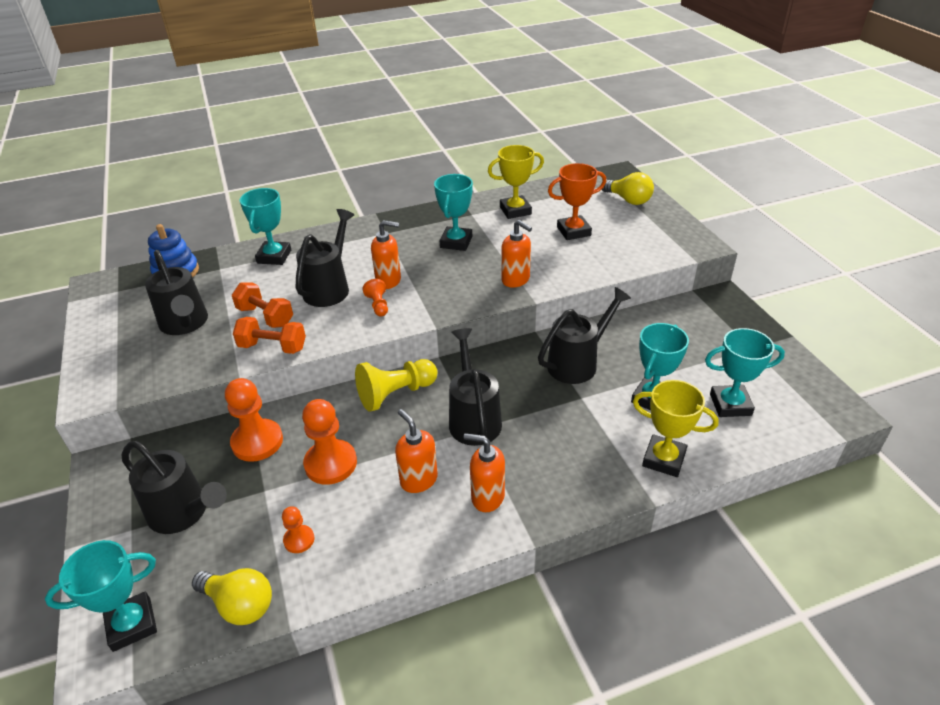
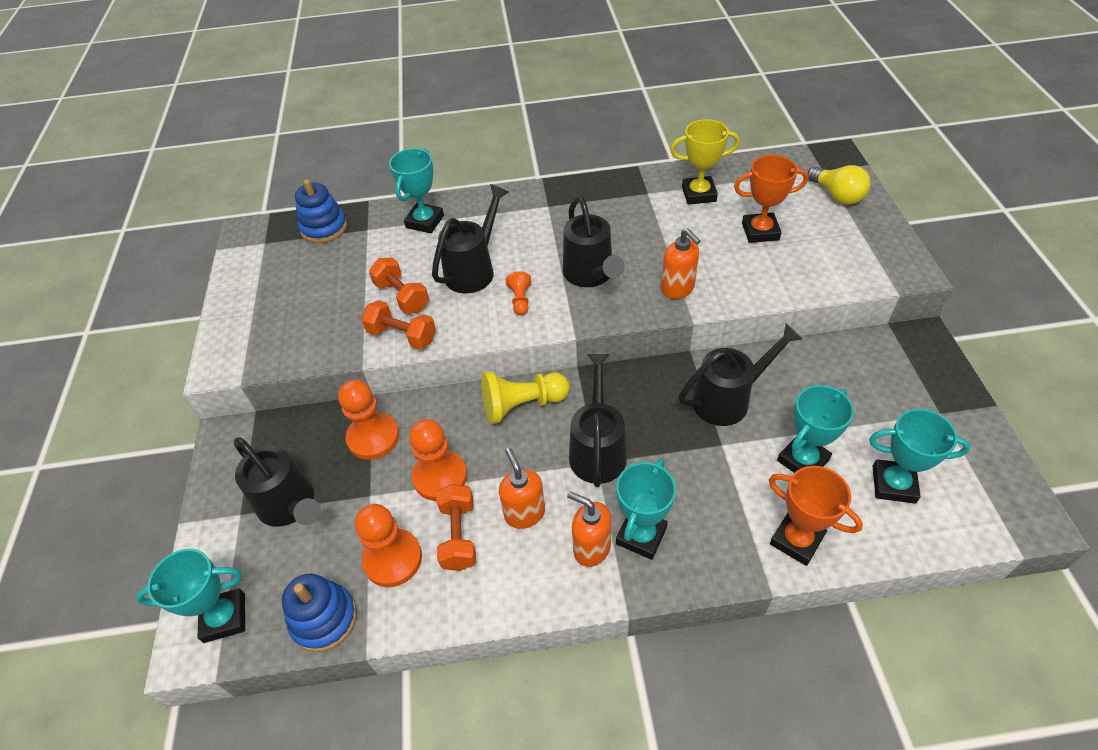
camera: 15 degrees right, 10 degrees up
(185, 324) = (322, 294): black watering can -> black watering can (591, 275)
(239, 605) = (324, 619): yellow light bulb -> blue stacking toy
(299, 540) = (393, 559): orange pawn -> orange pawn, size x1.89
(360, 508) = (459, 535): none -> orange dumbbell
(389, 281) = (538, 269): orange soap dispenser -> none
(456, 242) = (622, 229): turquoise trophy -> turquoise trophy (641, 535)
(664, 459) = (796, 540): yellow trophy -> orange trophy

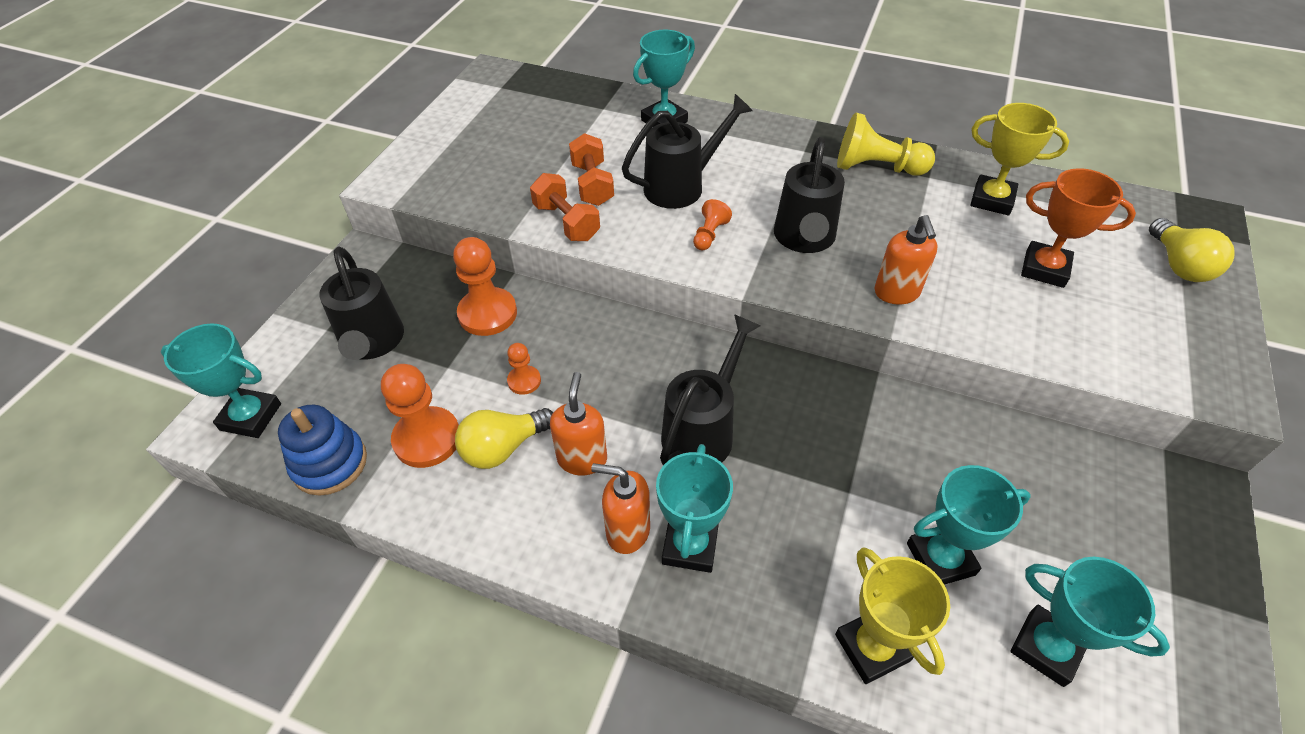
camera: 25 degrees right, 0 degrees up
(324, 228) = (563, 93): blue stacking toy -> none
(440, 477) = (524, 381): orange pawn -> orange pawn, size x0.53
(459, 535) = (503, 448): orange dumbbell -> yellow light bulb
(522, 405) = (653, 347): yellow pawn -> yellow pawn (876, 168)
(591, 548) = (627, 531): orange soap dispenser -> orange soap dispenser turned 45 degrees counterclockwise
(641, 535) = (690, 546): turquoise trophy -> turquoise trophy turned 45 degrees counterclockwise
(728, 399) = (891, 445): black watering can -> none
(796, 540) = (872, 647): orange trophy -> yellow trophy

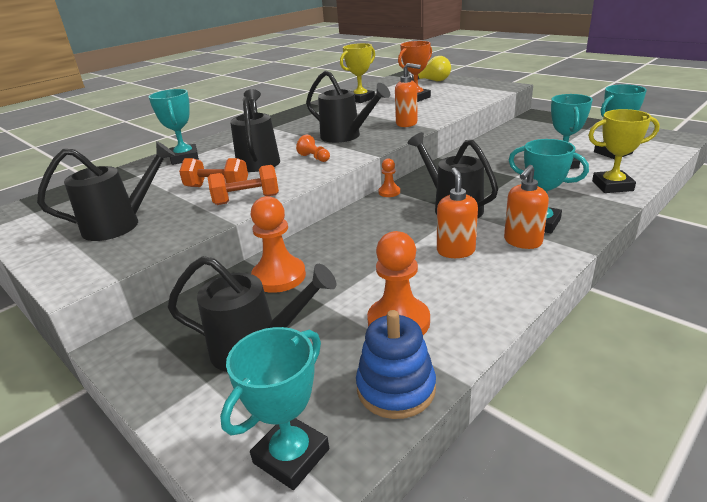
camera: 65 degrees left, 20 degrees down
(488, 156) = (120, 224): none -> black watering can
(503, 448) = (428, 283): yellow light bulb -> none
(524, 381) = (367, 267): orange pawn -> orange pawn (389, 192)
(582, 459) = (455, 251): orange soap dispenser -> orange soap dispenser turned 60 degrees clockwise
(876, 168) = (308, 115): yellow pawn -> none

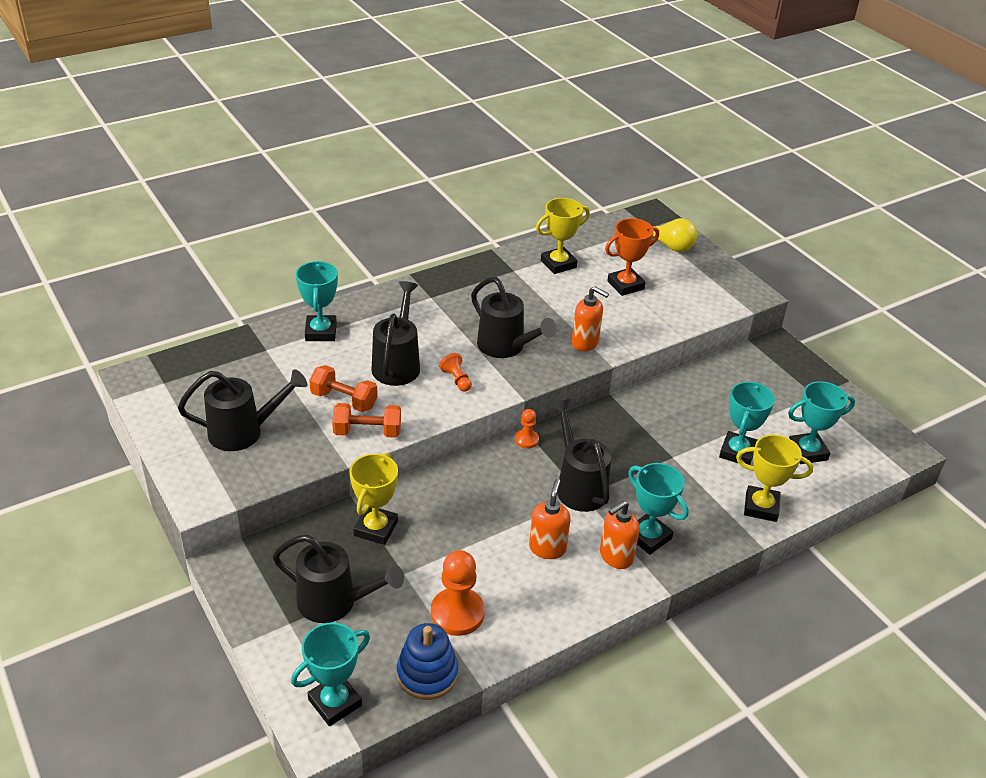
camera: 10 degrees right, 10 degrees up
(279, 276) = (376, 528): orange pawn -> yellow trophy

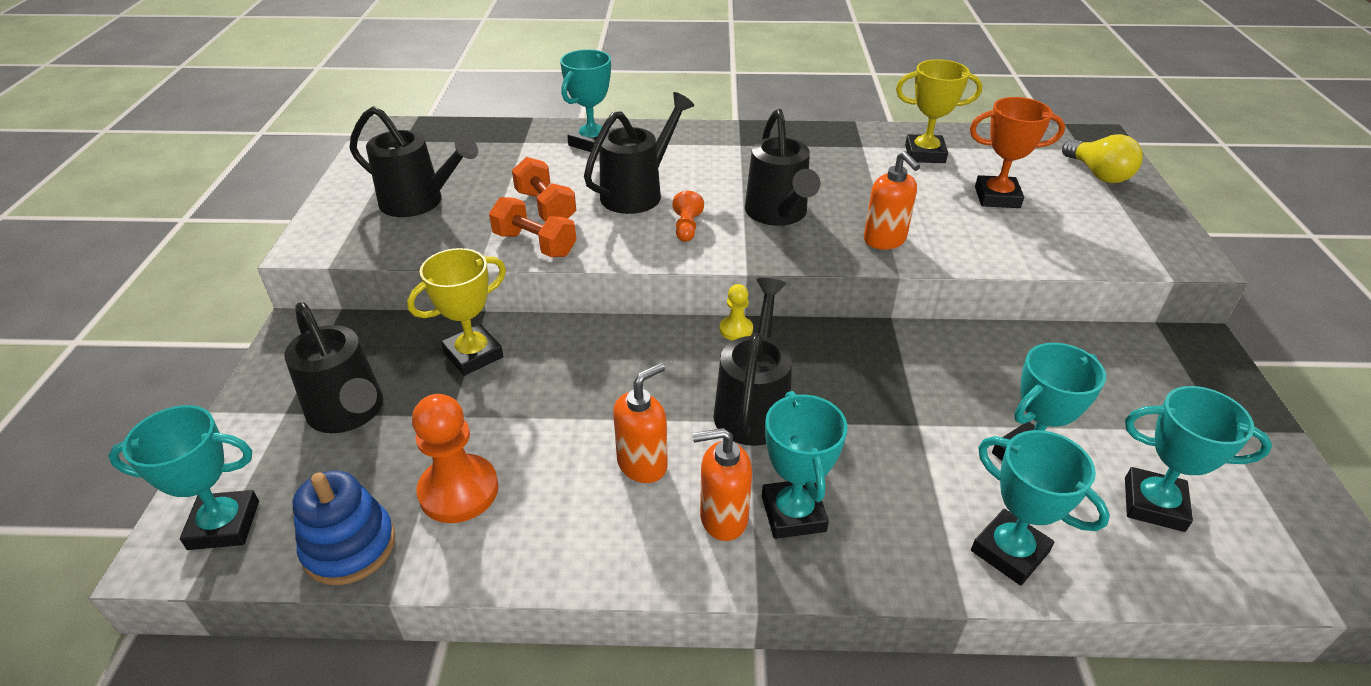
camera: 35 degrees right, 0 degrees up
(526, 440) = (736, 329): orange pawn -> yellow pawn
(761, 507) = (1009, 551): yellow trophy -> turquoise trophy

